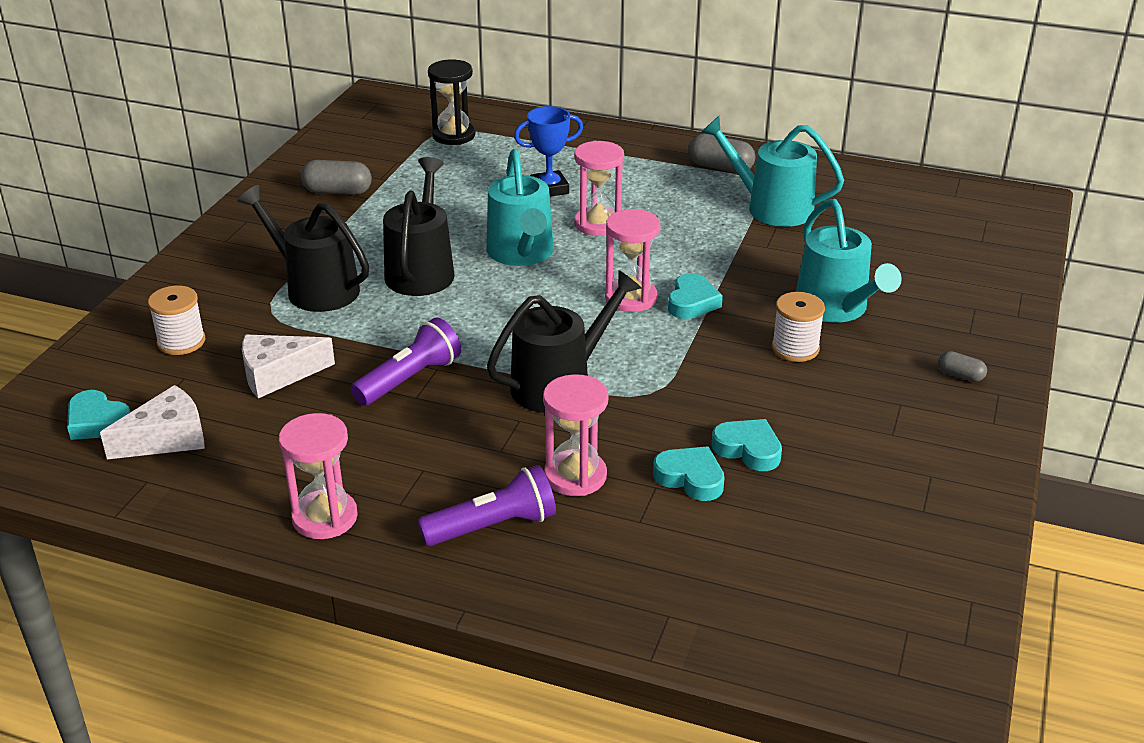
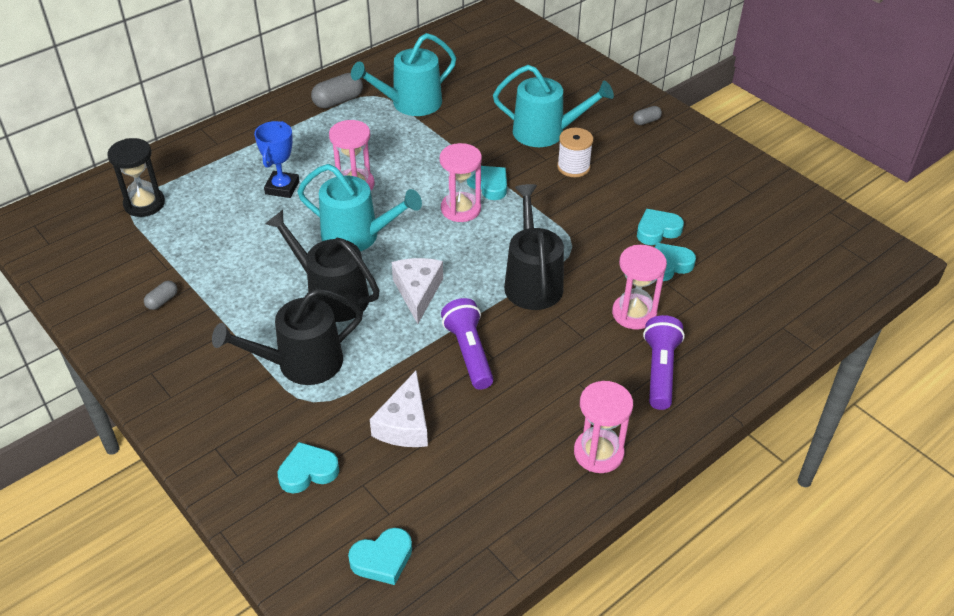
camera: 60 degrees left, 10 degrees up
(167, 438) = (439, 518): white cheese -> white cheese (417, 292)
(181, 342) = (308, 471): white spool -> turquoise heart
(337, 192) = (162, 301): grey capsule -> grey capsule, size x0.56

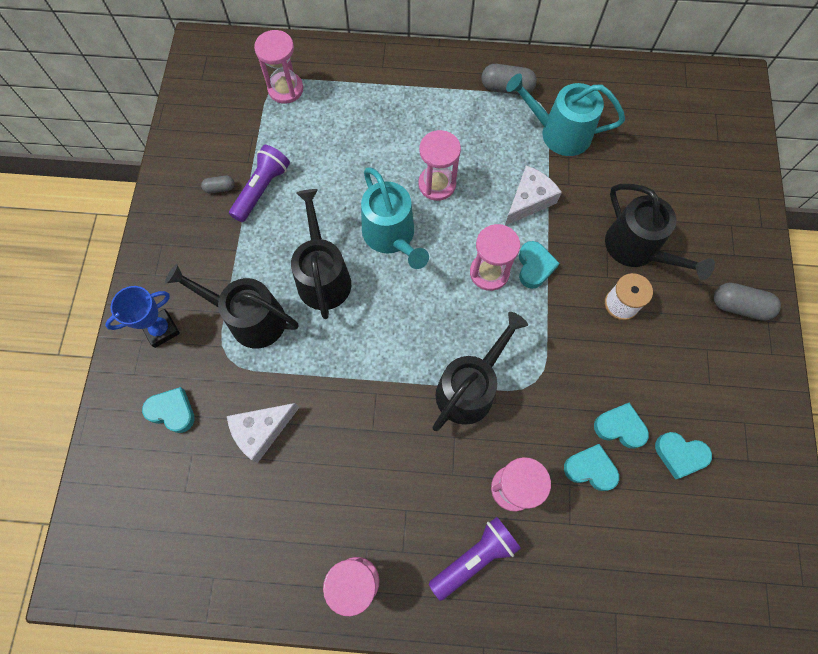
camera: 45 degrees right, 25 degrees up
(144, 204) = (285, 89): black hourglass -> pink hourglass
(282, 188) = (385, 146): blue trophy -> blue trophy (161, 330)
(382, 559) = (148, 522): turquoise heart -> turquoise heart (680, 455)
(417, 292) = (381, 325): white cheese -> white cheese (529, 200)
(469, 352) = (361, 410): purple flashlight -> purple flashlight (262, 189)
(545, 132) = (637, 248): turquoise watering can -> black watering can
(646, 121) = (739, 306): grey capsule -> grey capsule, size x1.78

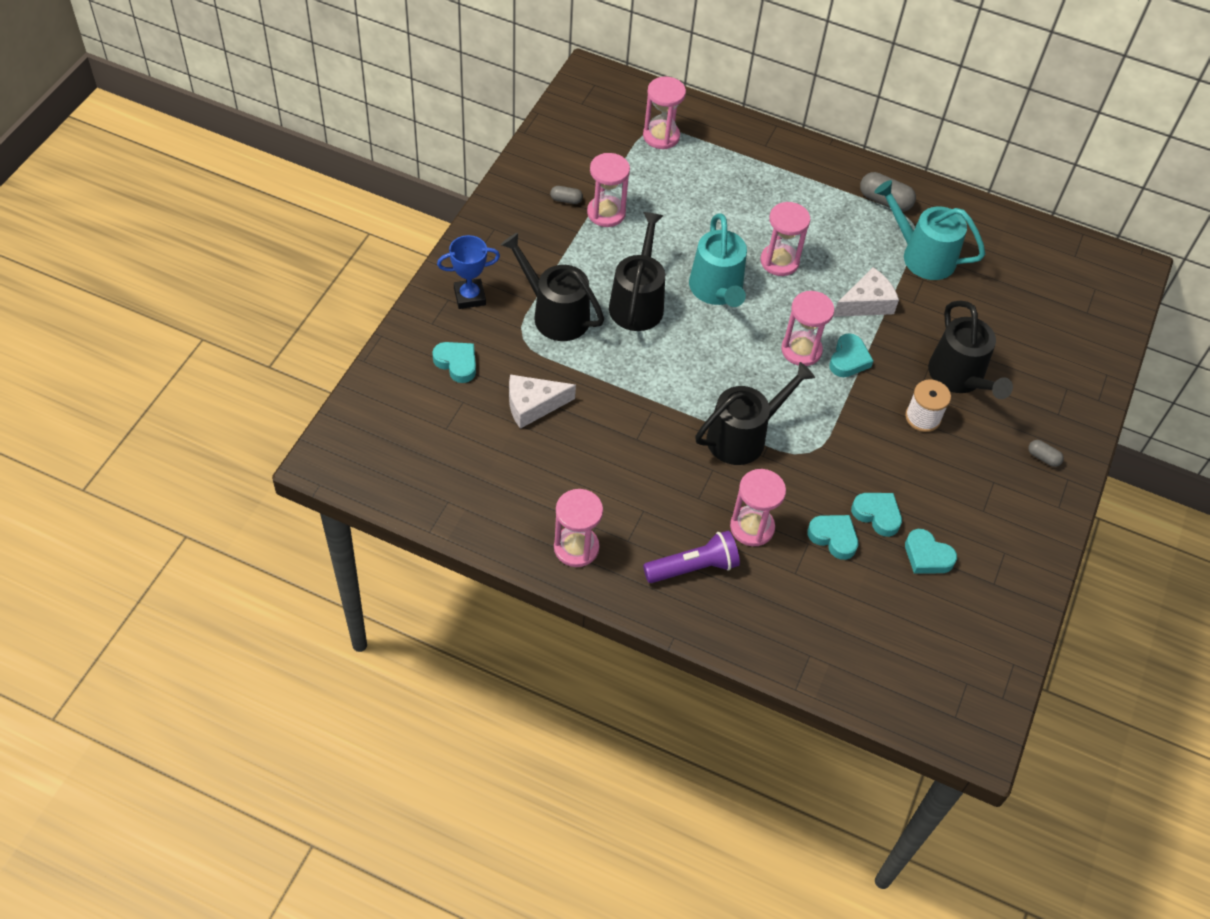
camera: 15 degrees right, 15 degrees down
(262, 189) = (606, 213): purple flashlight -> pink hourglass
(739, 306) = (1043, 457): grey capsule -> grey capsule, size x0.56

